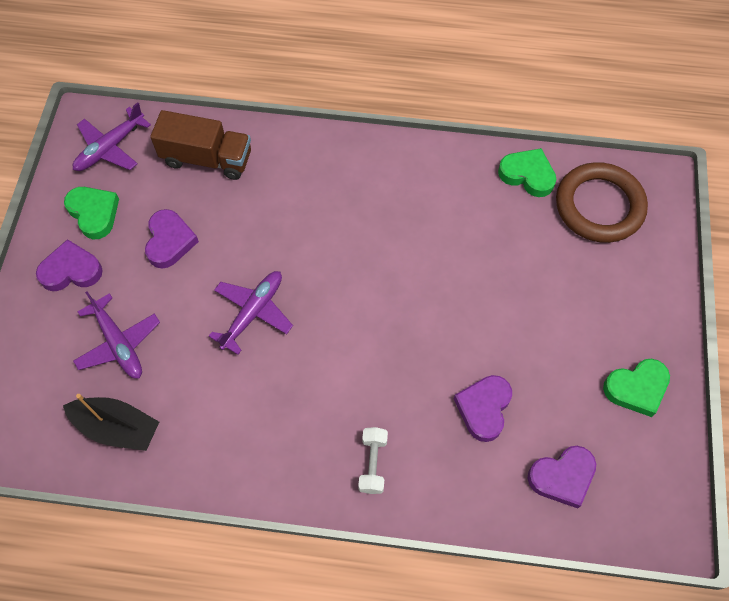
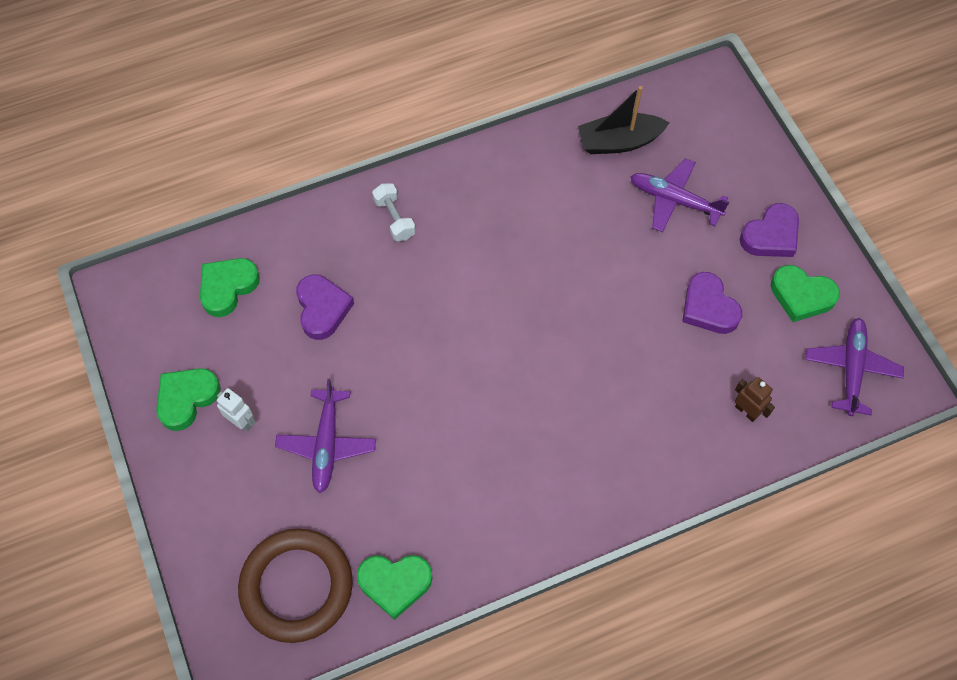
camera: 150 degrees right, 0 degrees up
(207, 159) = (746, 411): brown truck -> brown robot
(253, 313) = (580, 284): purple plane -> purple plane (327, 444)
(562, 477) = (227, 287): purple heart -> green heart
(595, 344) = (241, 422): none -> white robot

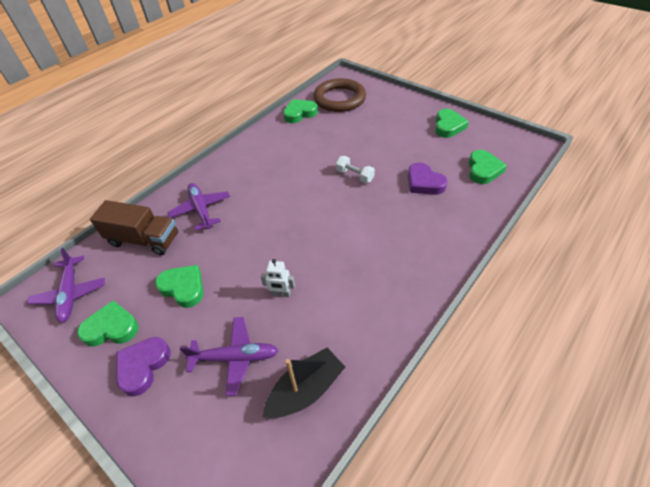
camera: 155 degrees right, 15 degrees down
(241, 422) = (415, 129): white robot -> white robot (281, 294)
(327, 444) = (368, 138): purple plane -> purple plane (201, 210)
(394, 219) = (430, 245): white dumbbell -> white dumbbell (354, 176)
(708, 307) = (183, 288): purple heart -> green heart
(746, 411) = (144, 240): brown robot -> brown truck

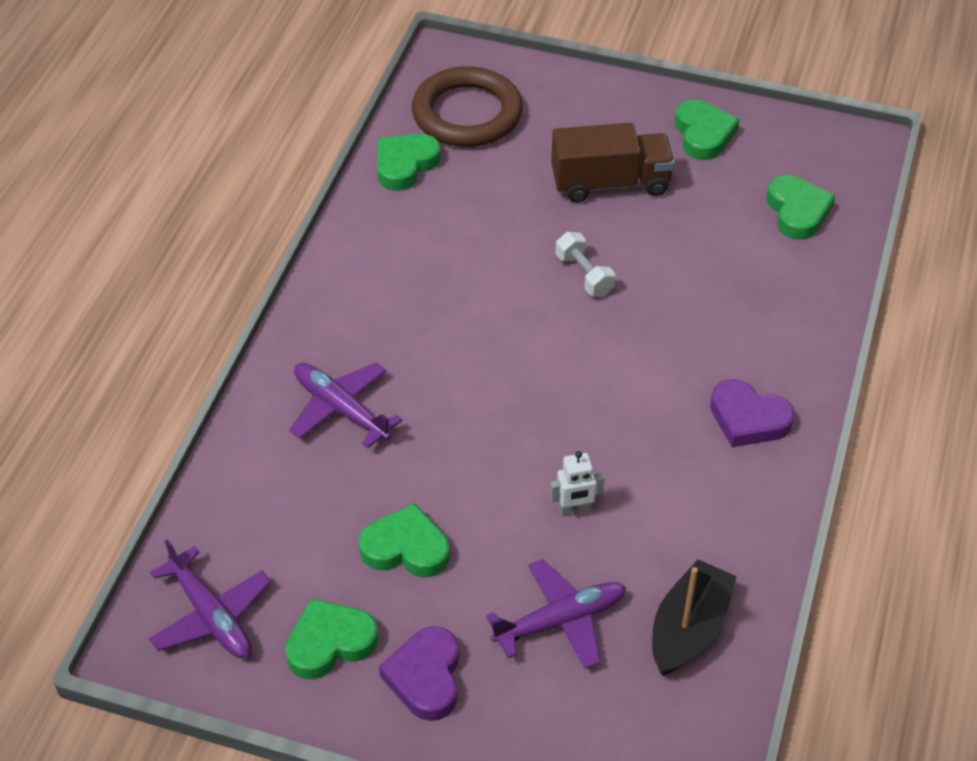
camera: 25 degrees left, 0 degrees up
(144, 240) = (273, 491): brown truck -> brown truck (610, 183)
(354, 176) = (584, 275): white dumbbell -> white dumbbell turned 45 degrees clockwise
(424, 183) = (710, 260): purple heart -> purple heart (748, 419)

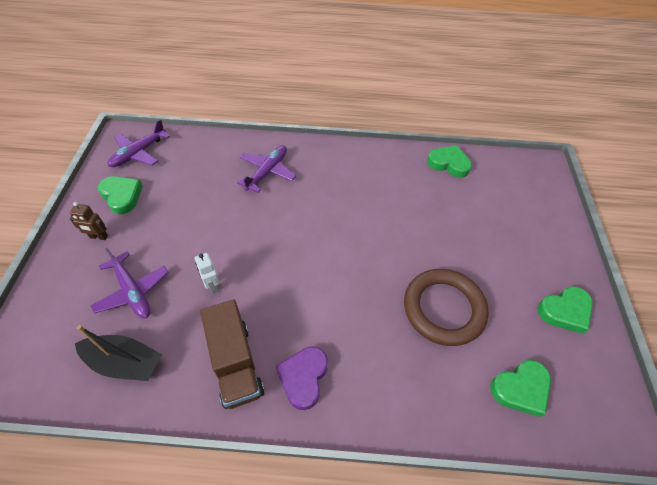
camera: 75 degrees right, 5 degrees up
(406, 548) = (180, 214): green heart -> none
(425, 677) = (99, 237): purple heart -> brown robot
(467, 114) = (504, 182): brown ring -> brown ring (443, 309)
(584, 275) = (399, 260): white dumbbell -> none
(610, 183) = (486, 262): brown truck -> brown truck (235, 363)

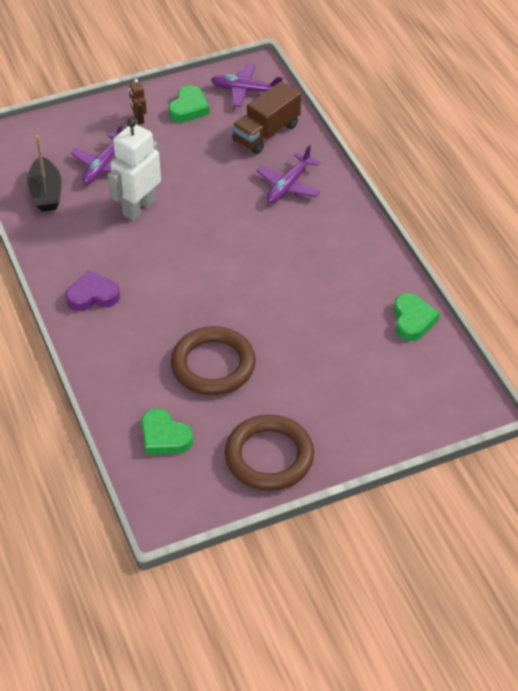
camera: 65 degrees right, 5 degrees down
(212, 285) = (139, 208): white robot -> white robot, size x2.16
(235, 363) = (81, 252): brown truck -> brown truck (266, 133)
(267, 172) = (288, 185): purple plane -> purple plane turned 120 degrees clockwise
(564, 311) = (269, 456): green heart -> brown ring

